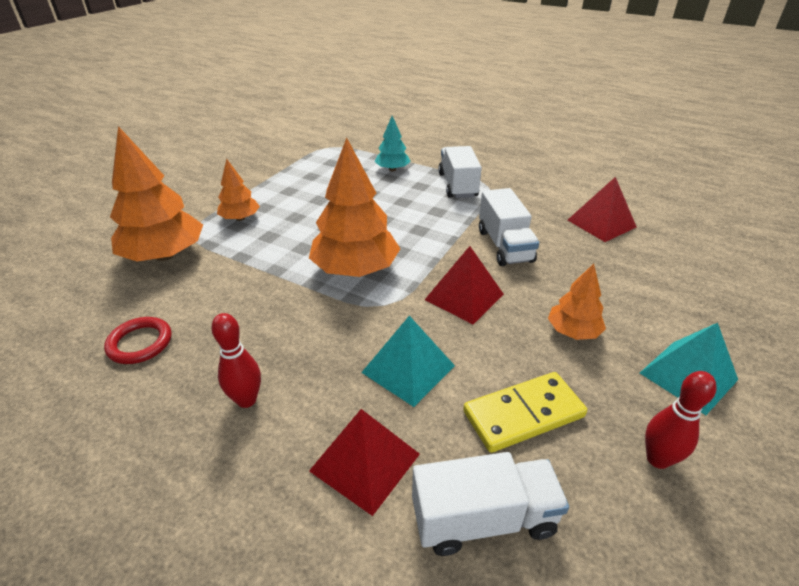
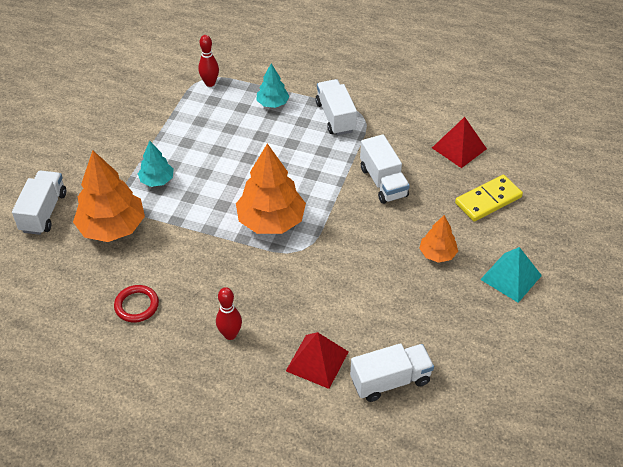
camera: 10 degrees left, 10 degrees up
(100, 233) = (44, 212): none -> white truck
(240, 218) = (157, 180): orange tree -> turquoise tree
(408, 369) = (330, 298): turquoise pyramid -> none
(464, 297) = (358, 235): red pyramid -> none
(523, 414) = (407, 318): yellow domino -> yellow domino (488, 200)
(657, 459) = (487, 334): red bowling pin -> red bowling pin (210, 83)

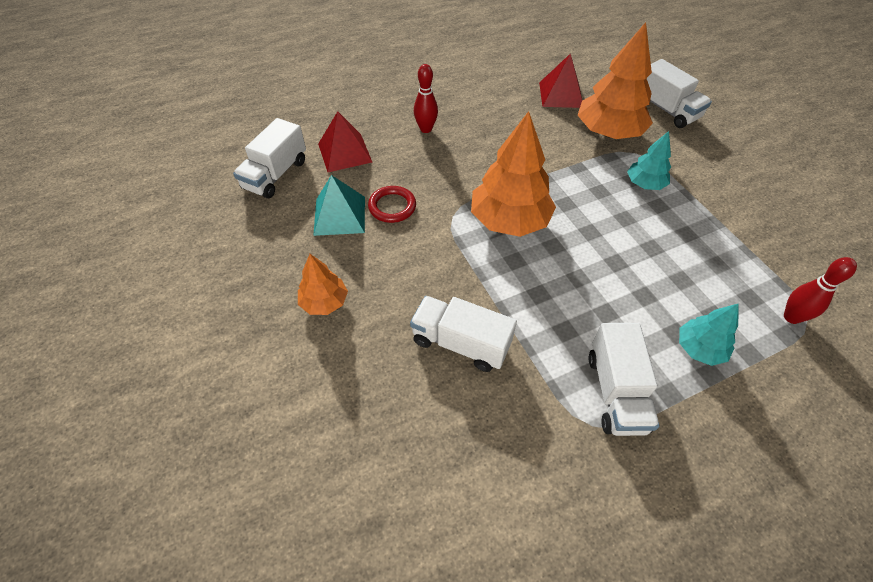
camera: 135 degrees right, 5 degrees up
(137, 305) = (510, 105): red ring -> red ring (392, 206)
(335, 117) = (615, 392): white truck -> white truck turned 60 degrees clockwise
(459, 148) = (424, 479): red pyramid -> red pyramid (560, 94)
(488, 200) = (319, 418): yellow domino -> none
(511, 277) = (225, 333): turquoise pyramid -> turquoise pyramid (339, 215)

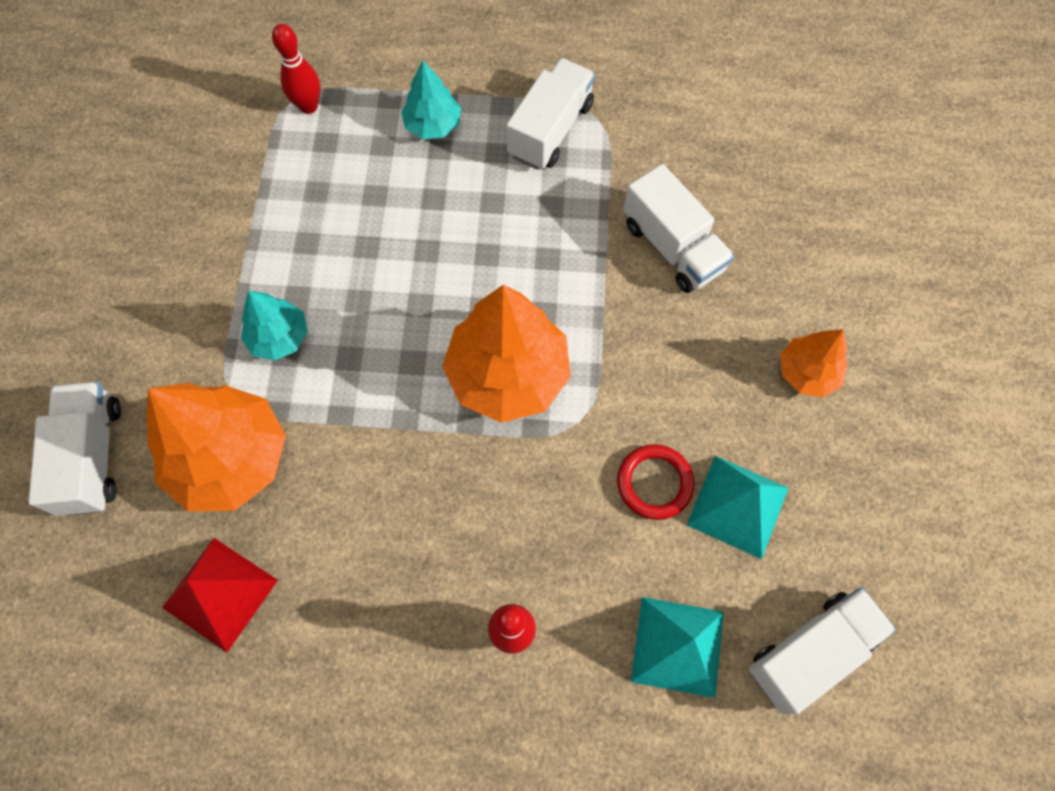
camera: 150 degrees left, 15 degrees up
(344, 153) = (678, 646): red pyramid -> turquoise pyramid

